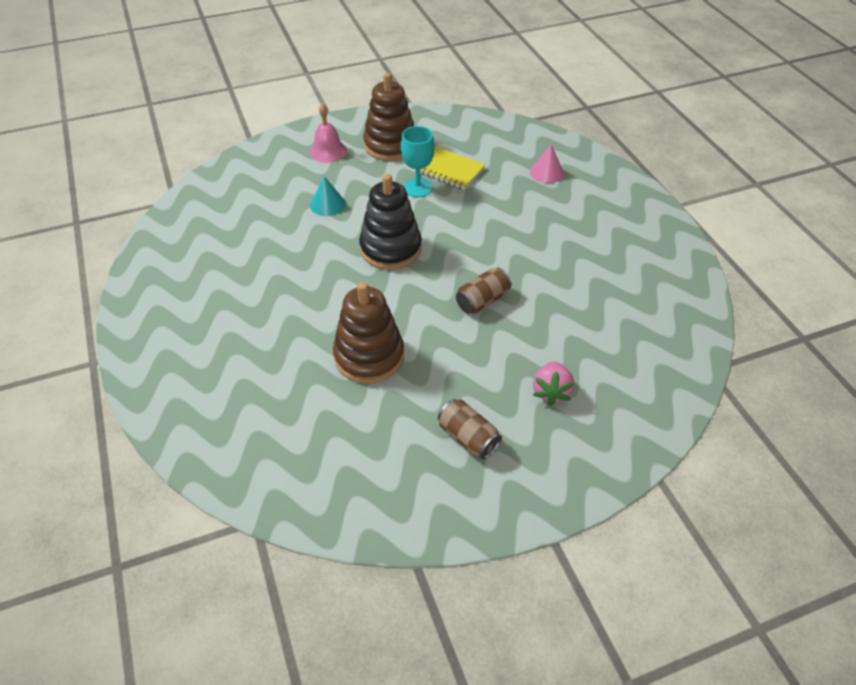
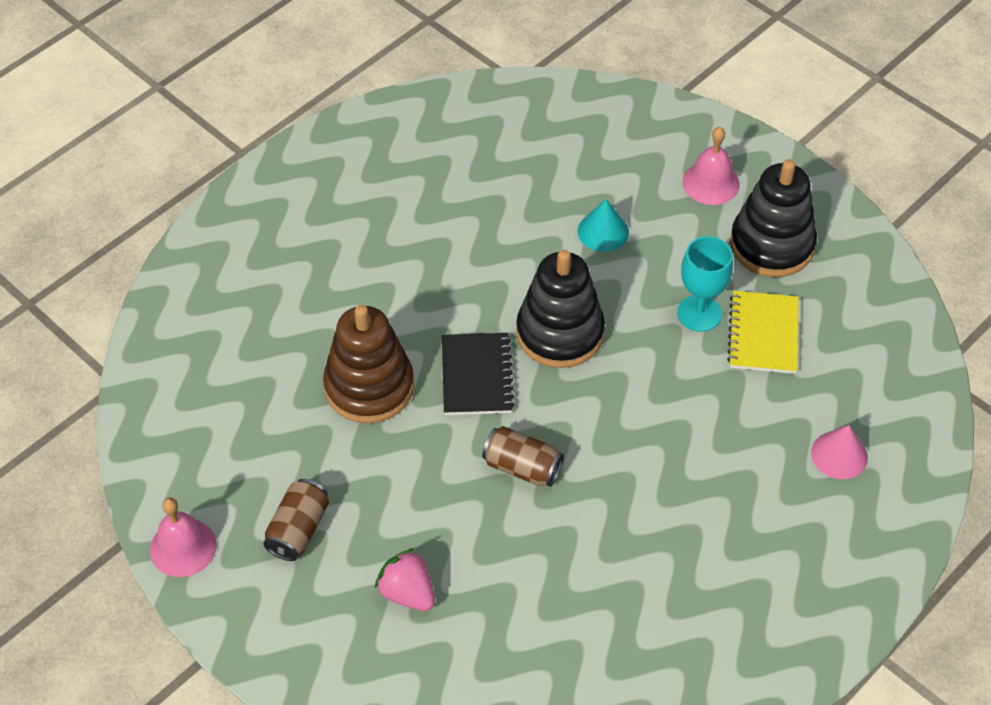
camera: 65 degrees right, 5 degrees up
(390, 145) = (772, 245): brown stacking toy -> black stacking toy
(397, 298) = (476, 376): none -> black notebook
(445, 519) = (183, 547): none -> pink bell
(551, 391) = (407, 593): pink strawberry -> pink strawberry turned 60 degrees clockwise

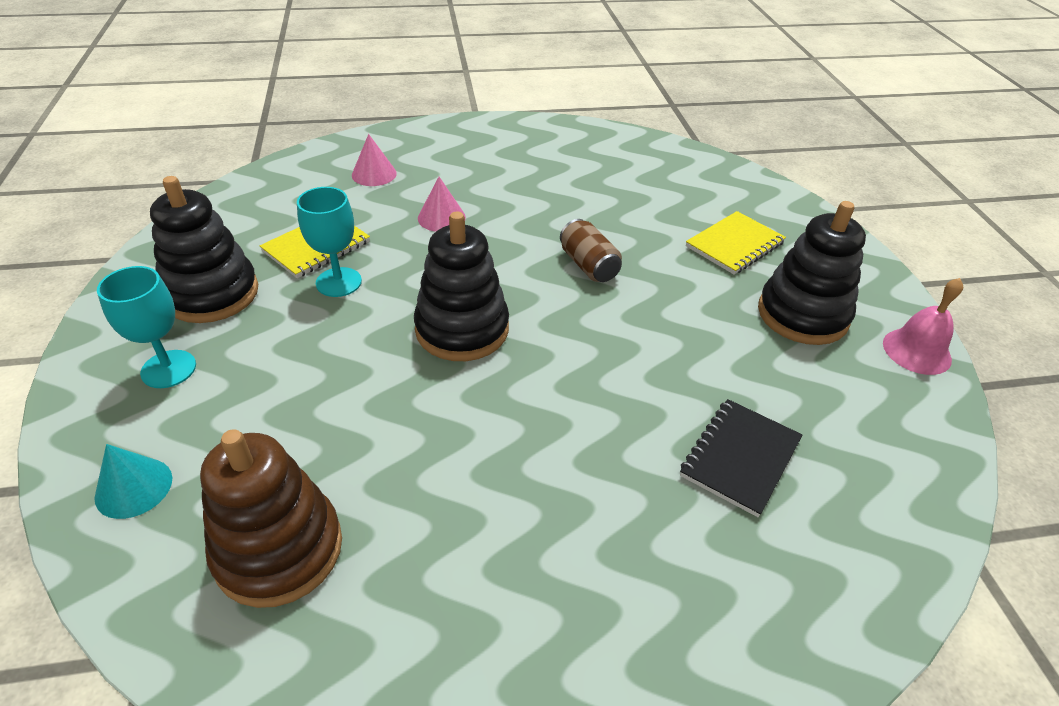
camera: 145 degrees left, 10 degrees down
(298, 529) = (802, 315): brown can -> black stacking toy
(369, 387) = (672, 380): brown stacking toy -> brown stacking toy (279, 549)
(407, 593) = (734, 245): pink strawberry -> yellow notebook
(476, 376) = (566, 337): black notebook -> black notebook (740, 458)
(603, 231) = (319, 386): turquoise cone -> turquoise cone (133, 487)
(707, 439) = (441, 217): none -> pink cone
(711, 183) = (168, 369): pink bell -> turquoise goblet

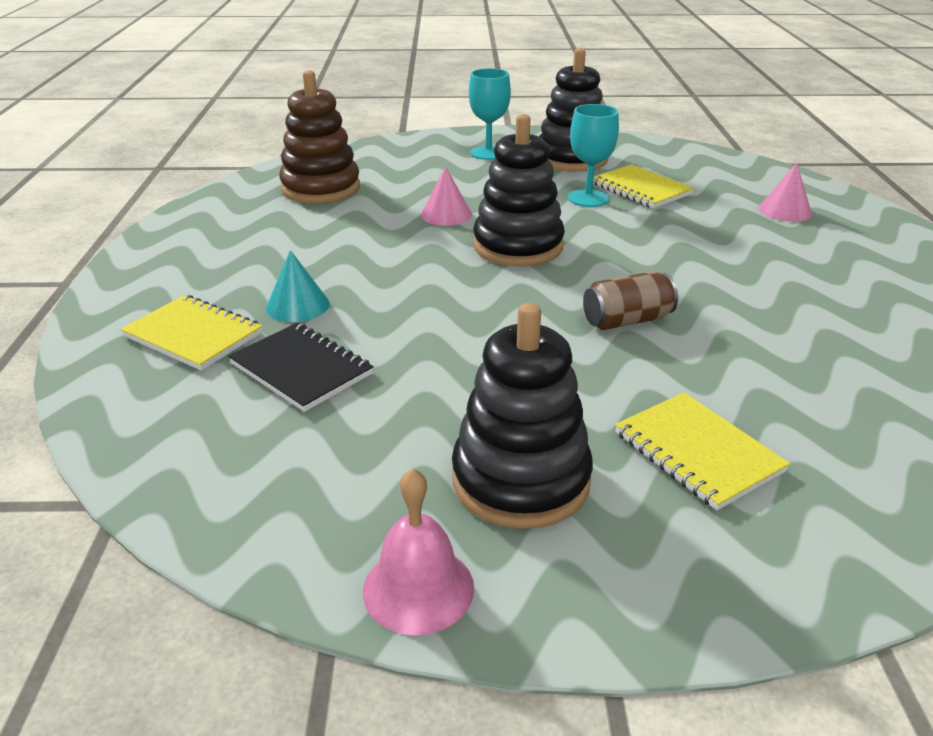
camera: 100 degrees right, 10 degrees down
(133, 487) = (388, 153): turquoise cone -> turquoise cone (297, 305)
(441, 217) = (707, 242): pink cone -> pink cone (446, 214)
(722, 574) = (193, 335): none -> yellow notebook

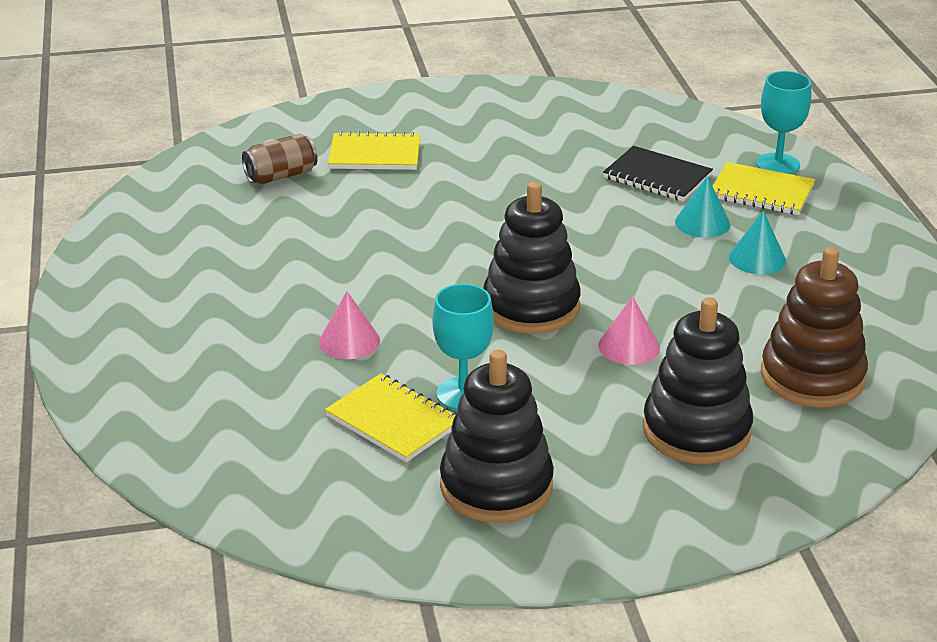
camera: 170 degrees right, 0 degrees up
(276, 266) = (757, 258): none -> turquoise cone
(418, 588) = (521, 93): pink bell -> none
(488, 153) = (628, 488): turquoise goblet -> turquoise goblet (778, 164)
(521, 480) = (481, 133): black stacking toy -> black stacking toy (696, 430)
(627, 320) = (417, 236): brown can -> brown can (281, 175)
(697, 452) = (375, 155): yellow notebook -> yellow notebook turned 45 degrees counterclockwise
(785, 210) = (215, 396): pink cone -> pink cone (349, 341)

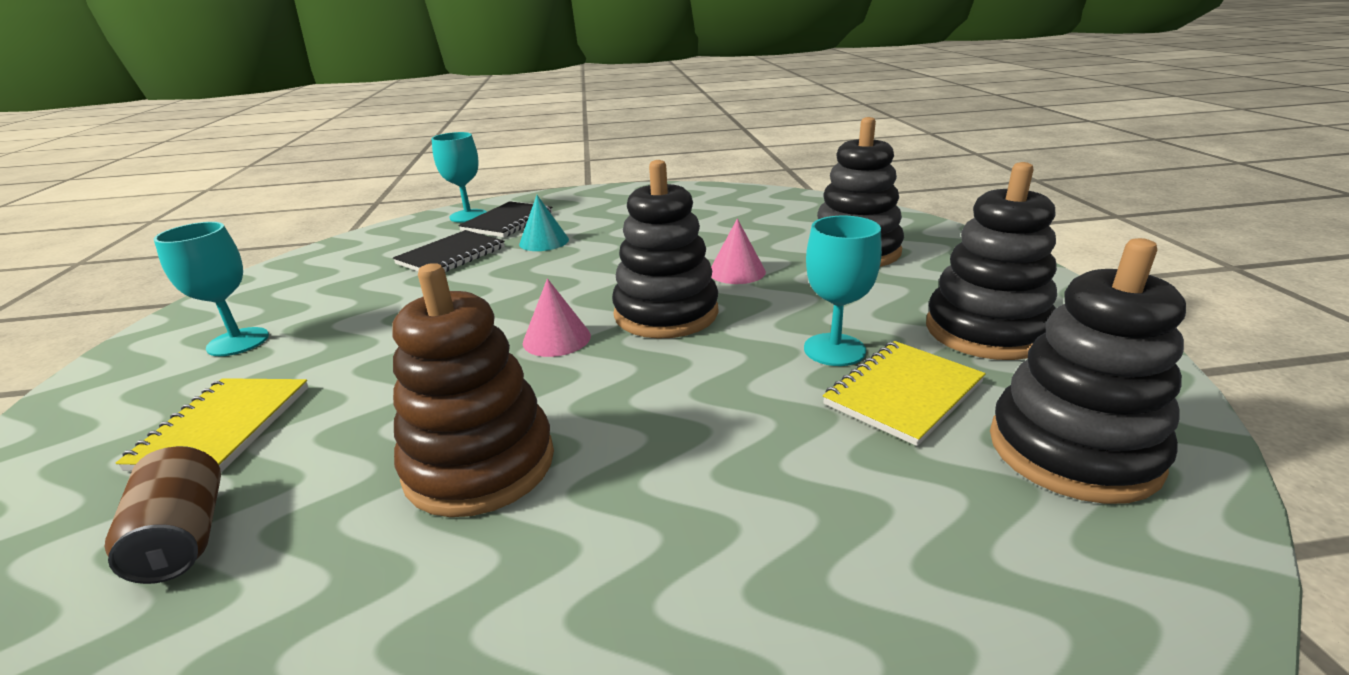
camera: 85 degrees left, 5 degrees down
(315, 485) = (1072, 450): none -> black stacking toy
(349, 341) = (733, 434): pink cone -> pink cone (556, 339)
(482, 124) = (238, 342): none -> turquoise goblet
(757, 258) = (609, 226): turquoise cone -> none
(761, 192) = (508, 222): yellow notebook -> black notebook
(812, 377) = (773, 217): brown stacking toy -> brown stacking toy (480, 464)

